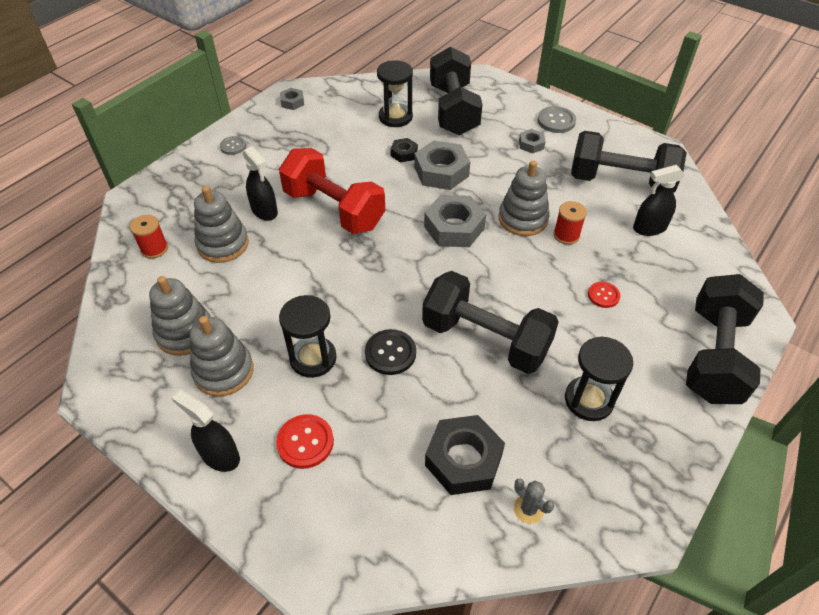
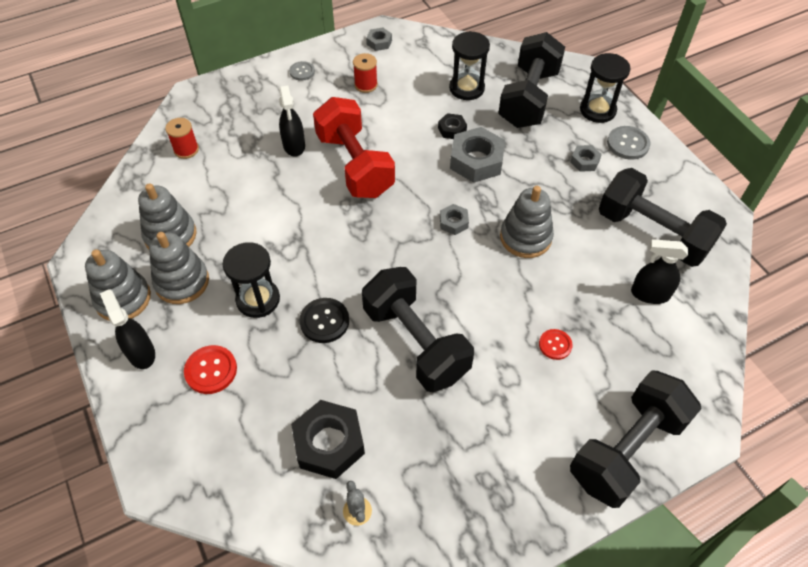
camera: 25 degrees right, 5 degrees up
(223, 244) = (242, 165): grey stacking toy -> grey stacking toy (123, 299)
(454, 227) = (453, 222): grey nut -> grey nut, size x0.51
(566, 235) = (558, 270): red spool -> red spool (366, 85)
(588, 400) = (474, 439): black hourglass -> black hourglass (597, 110)

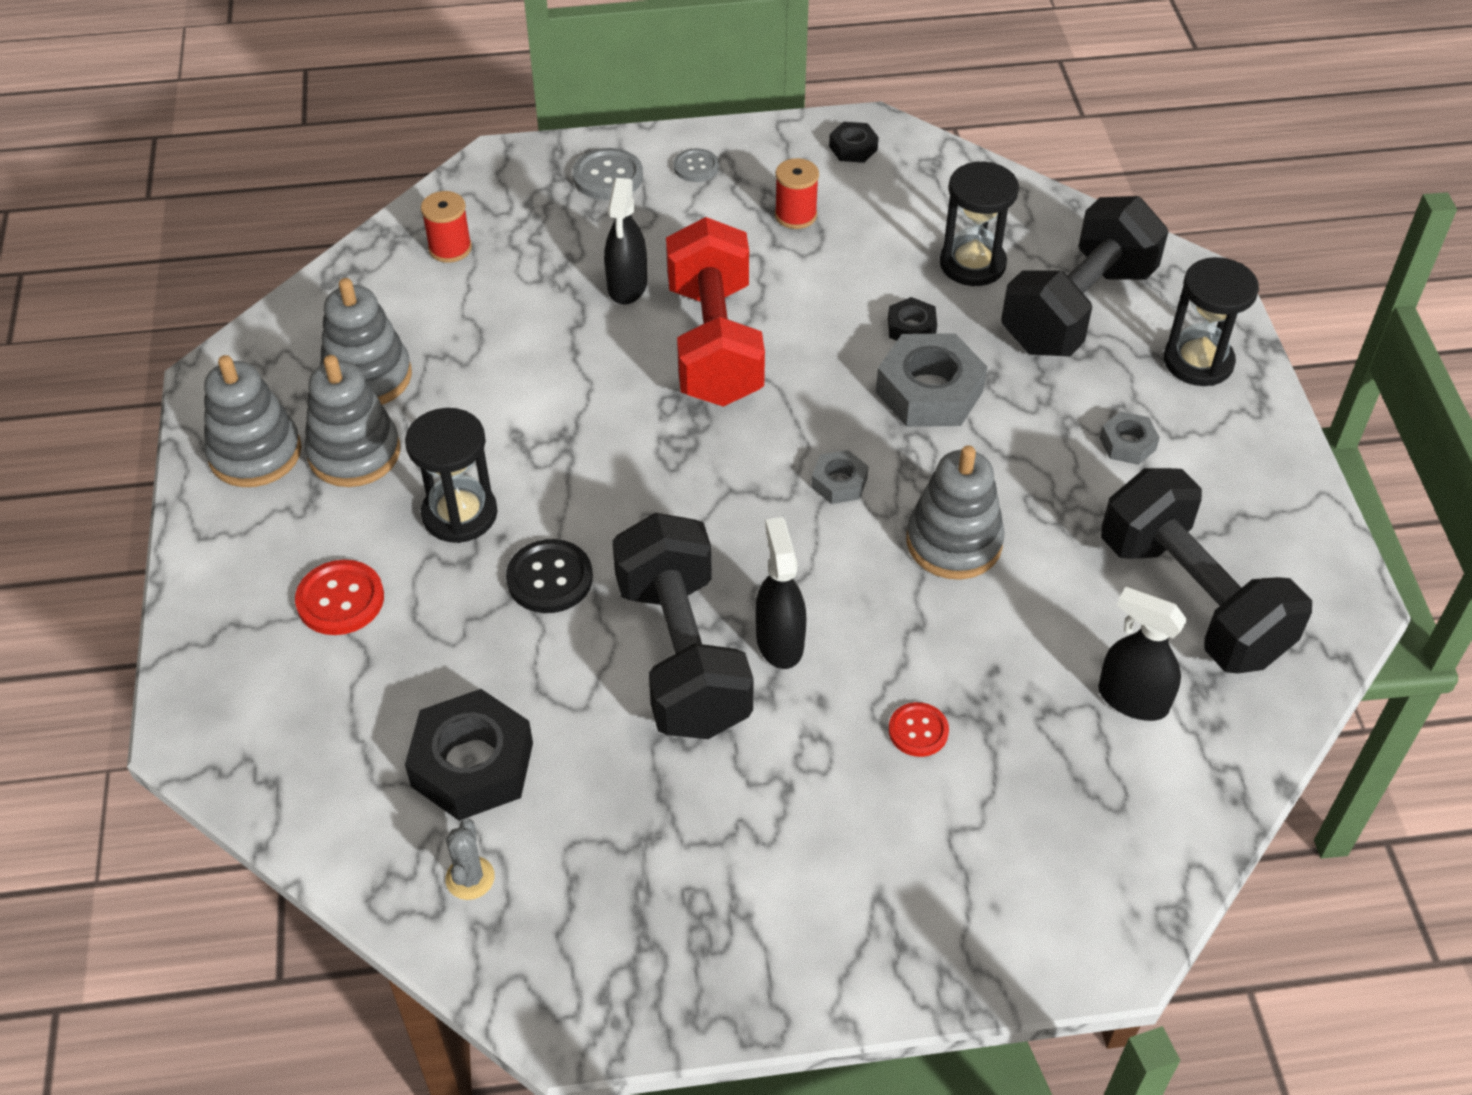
camera: 20 degrees right, 5 degrees down
(141, 353) = (248, 542): black spray bottle -> black spray bottle (779, 641)
(379, 42) = (853, 148): grey nut -> black nut
(626, 449) = (959, 933): black dumbbell -> none
(628, 144) = (1225, 435): grey button -> grey button (608, 177)

